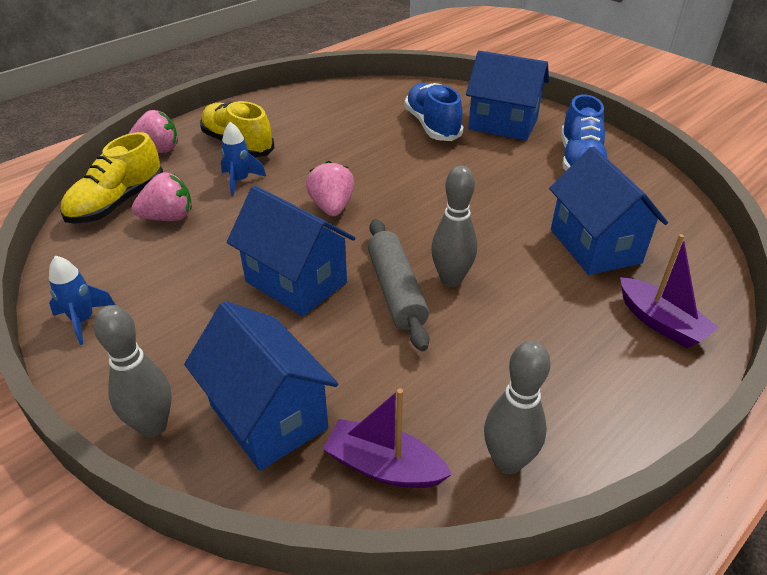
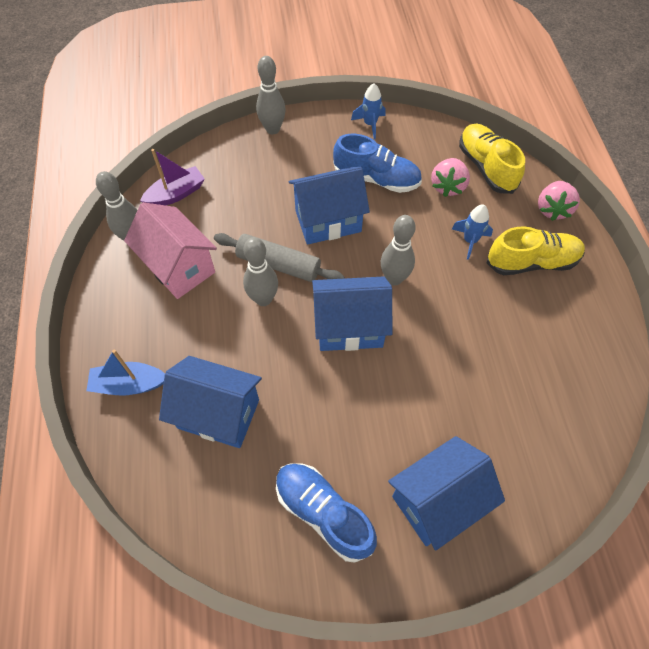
camera: 125 degrees right, 20 degrees up
(268, 416) = (241, 168): blue house -> blue house (349, 327)
(332, 207) = (394, 278): pink strawberry -> grey bowling pin
(432, 126) = (475, 430): blue shoe -> blue shoe (376, 179)
(493, 376) = (179, 267): none -> pink house
(660, 322) = (129, 384): purple boat -> blue boat

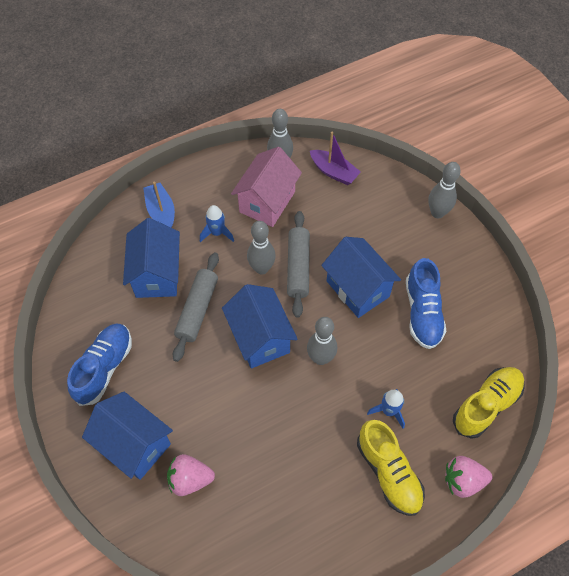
camera: 70 degrees right, 0 degrees up
(287, 381) = (197, 309): none -> grey rolling pin
(370, 124) = (486, 287): blue rocket -> blue rocket (217, 233)
(448, 186) = (444, 376): pink strawberry -> pink strawberry (190, 479)

